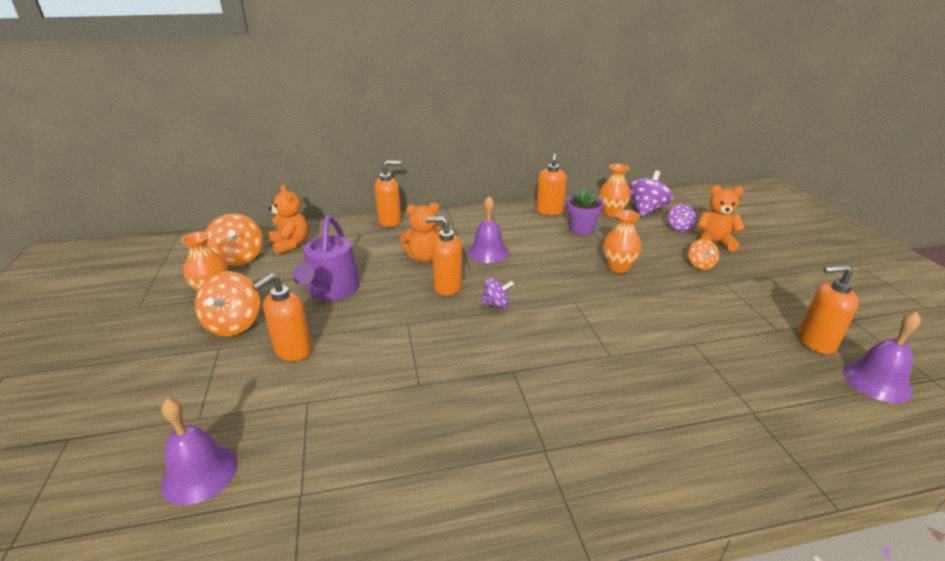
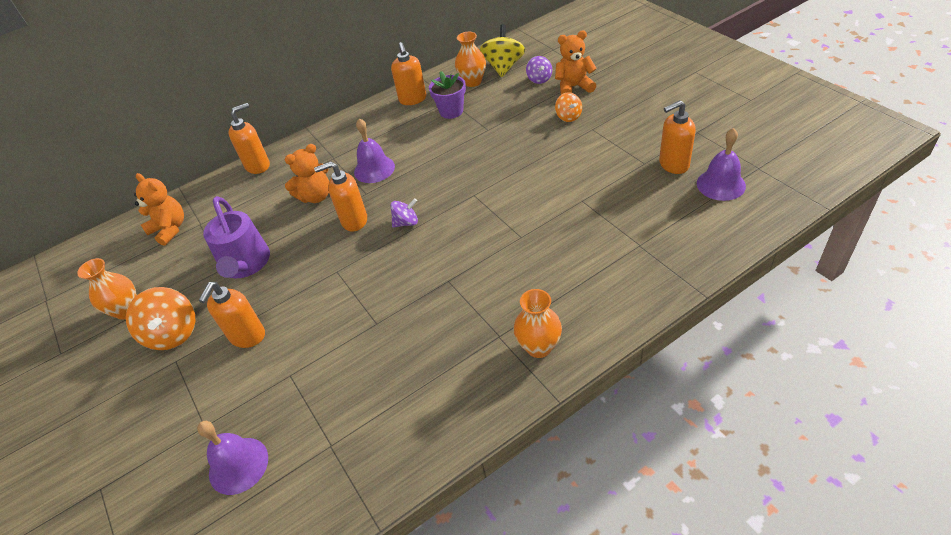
camera: 15 degrees left, 15 degrees up
(239, 258) = (125, 264): orange spinning top -> none
(618, 267) = (499, 144): orange vase -> orange vase (539, 347)
(646, 210) = (503, 67): purple spinning top -> yellow spinning top

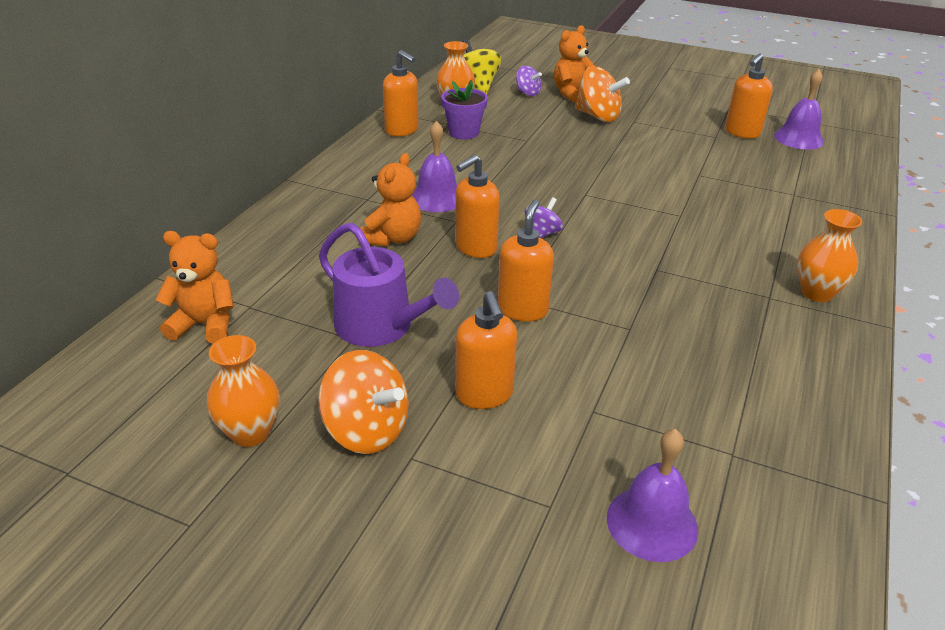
camera: 40 degrees left, 10 degrees down
(258, 166) = (264, 228): orange soap dispenser -> orange soap dispenser (522, 310)
(568, 117) = (598, 116): orange spinning top -> orange spinning top, size x1.74

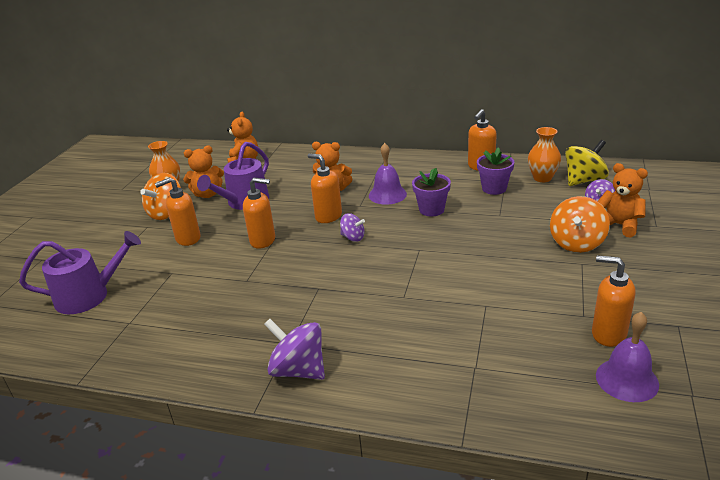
camera: 85 degrees right, 5 degrees down
(319, 373) = (208, 194): none -> orange teddy bear
(495, 174) = (431, 210): none -> purple flower pot
(652, 523) = (88, 296): purple bell -> purple watering can
(817, 293) = (298, 370): orange vase -> purple spinning top

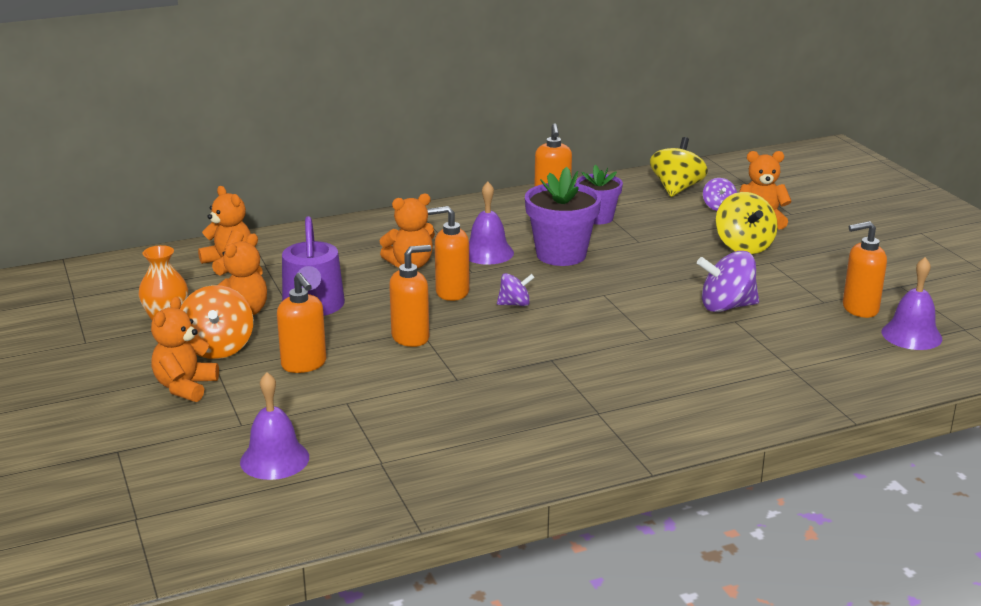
camera: 40 degrees left, 5 degrees down
(88, 296) = (274, 459): purple watering can -> purple bell
(120, 232) = (185, 387): none -> orange teddy bear
(187, 238) = (304, 364): orange soap dispenser -> orange soap dispenser turned 60 degrees counterclockwise
(298, 370) = (642, 428): purple spinning top -> purple spinning top (726, 306)
(431, 210) = (561, 255): purple flower pot -> purple flower pot, size x1.54
(542, 178) = (633, 196): orange vase -> none
(576, 243) = (743, 246): orange spinning top -> yellow spinning top

